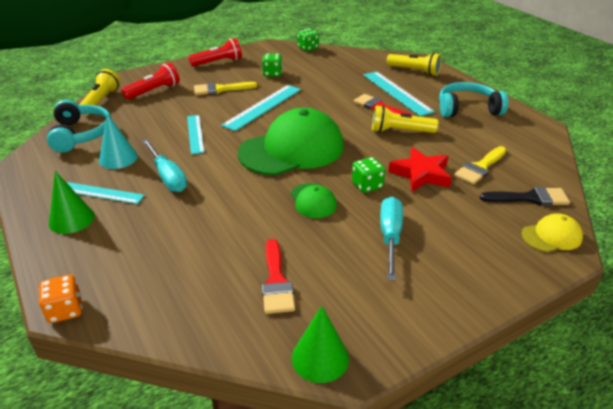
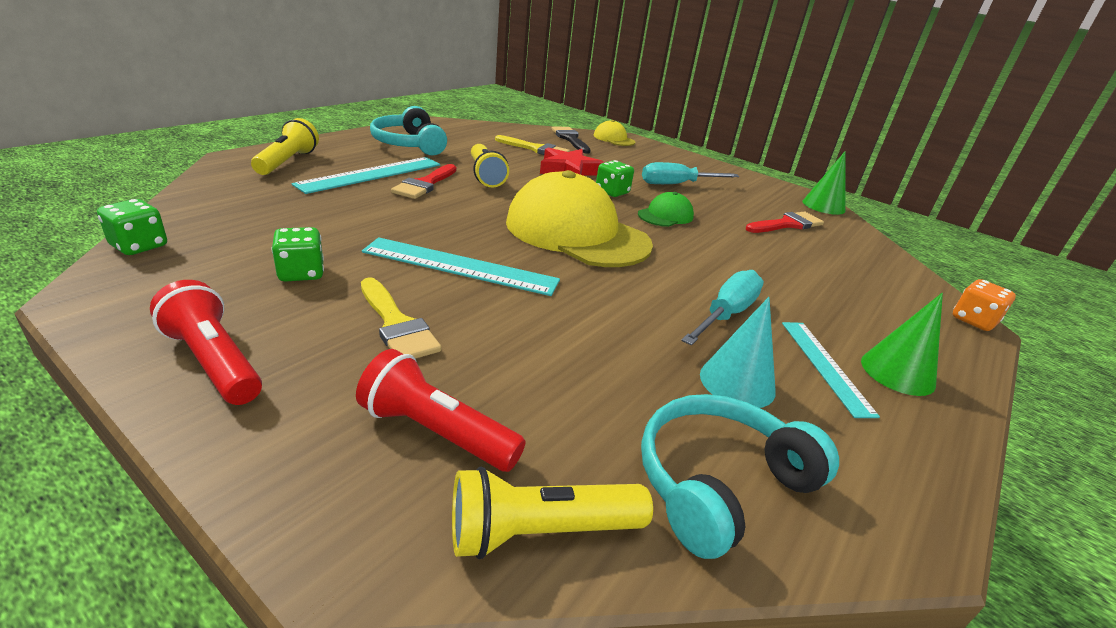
camera: 115 degrees left, 5 degrees down
(195, 134) = (595, 317): turquoise ruler -> none
(292, 149) = (576, 233): green cap -> yellow cap

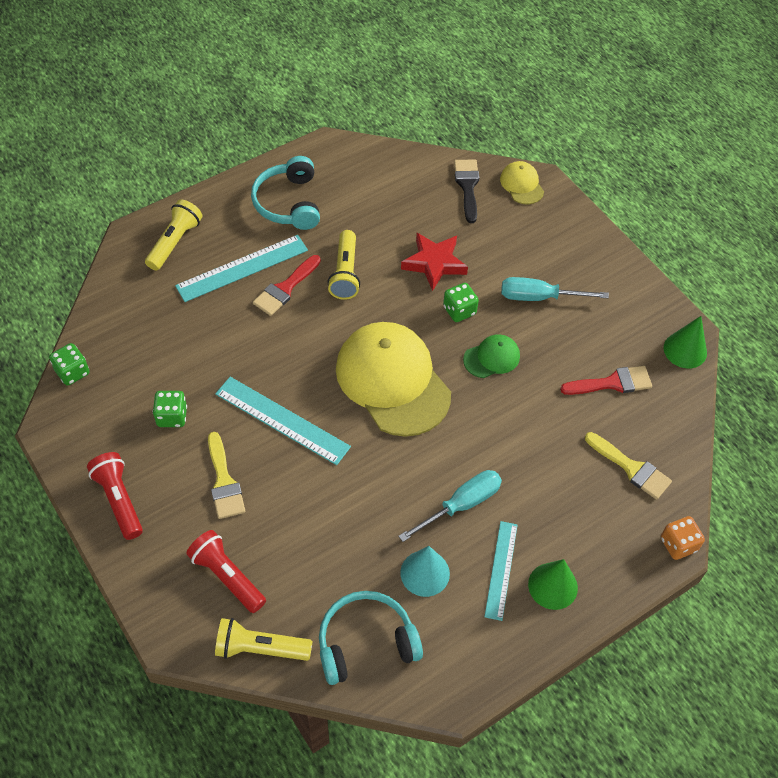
camera: 20 degrees right, 25 degrees up
(536, 149) = (418, 213): yellow brush -> yellow brush (631, 468)

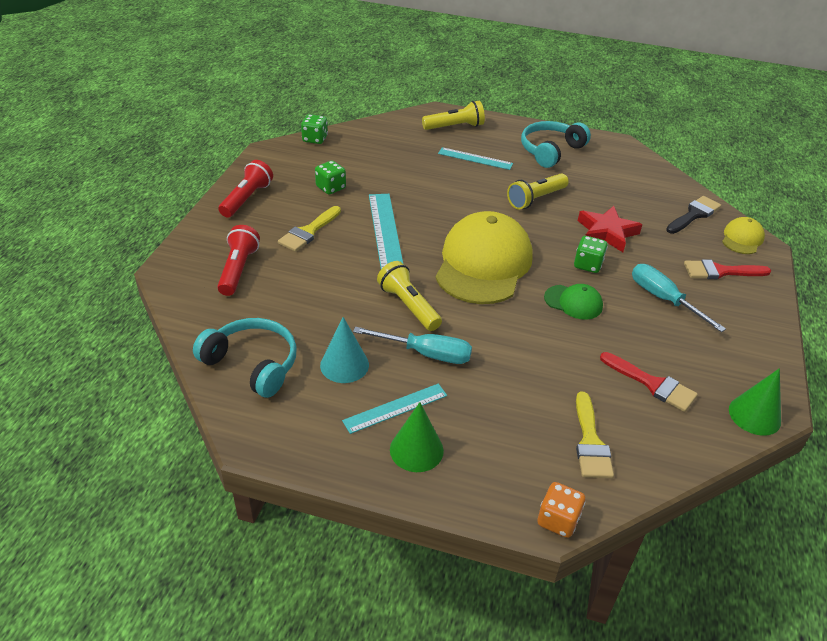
camera: 50 degrees right, 15 degrees down
(242, 268) = (475, 158): turquoise ruler -> turquoise ruler, size x0.66
(260, 648) = (197, 313): yellow flashlight -> yellow flashlight (408, 305)
(285, 288) = (486, 182): red brush -> red brush (720, 271)

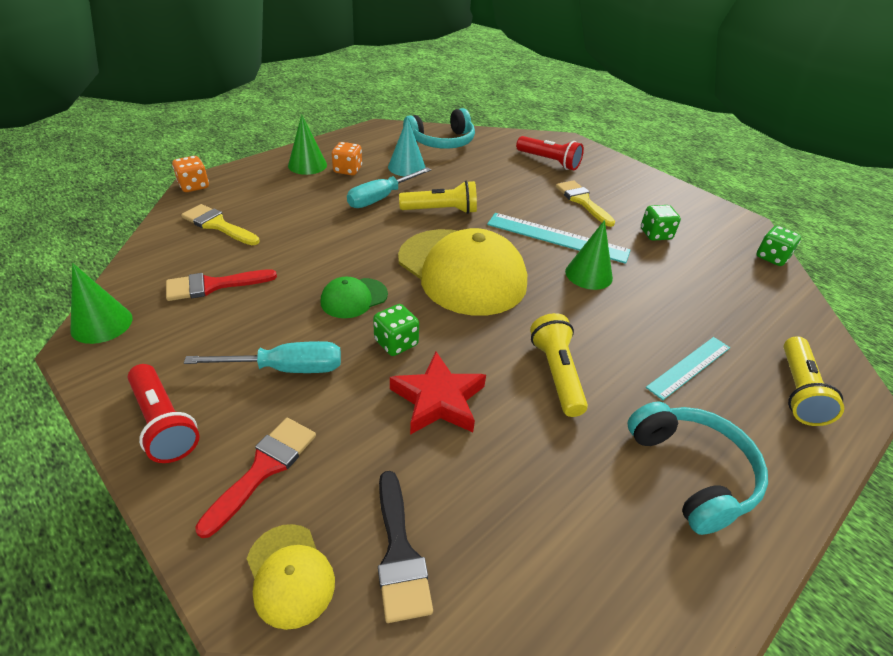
camera: 120 degrees right, 0 degrees up
(247, 198) = (654, 189): red flashlight -> red flashlight (164, 424)
(395, 408) = (348, 170): turquoise ruler -> orange dice
(421, 207) = (588, 274): none -> green cone

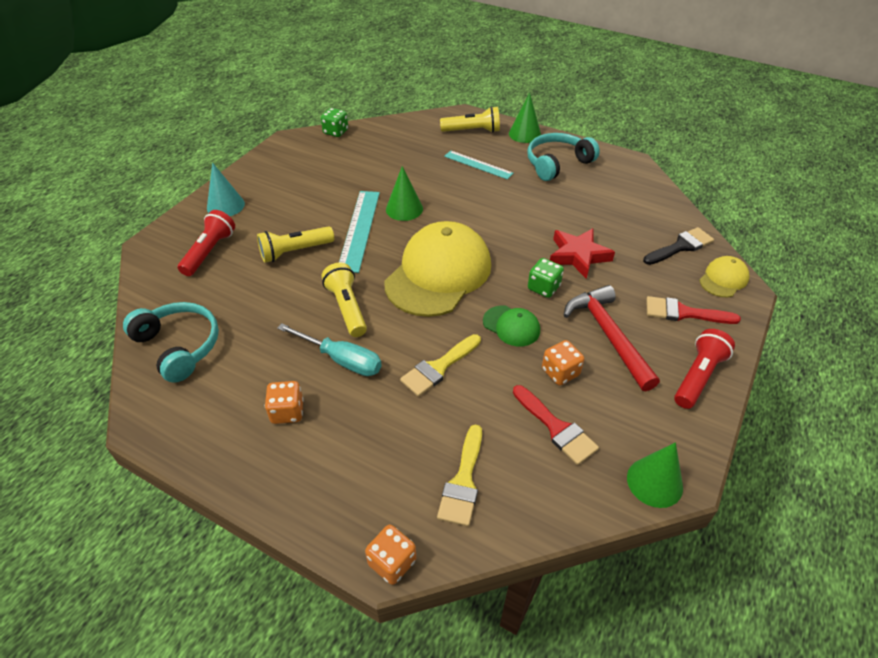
camera: 105 degrees left, 5 degrees up
(269, 310) = (560, 372): none -> orange dice
(286, 368) = (608, 335): turquoise screwdriver -> red hammer
(307, 165) = (287, 459): green cone -> green cone (524, 134)
(406, 167) = (260, 360): turquoise cone -> turquoise cone (225, 206)
(556, 373) = (520, 212): yellow flashlight -> yellow flashlight (294, 252)
(582, 201) = (289, 222): yellow brush -> yellow brush (438, 367)
(655, 234) = (328, 181): green dice -> none

